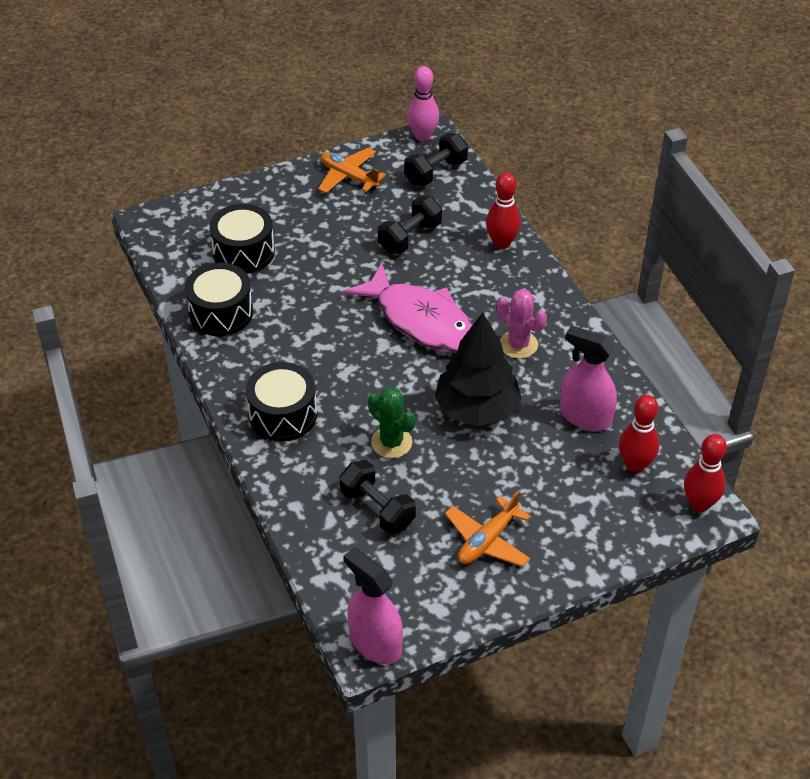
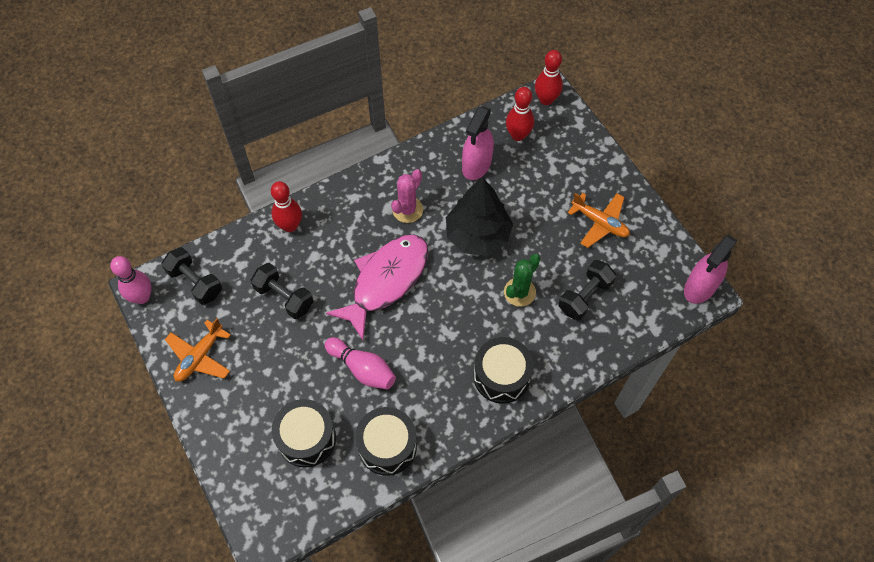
camera: 95 degrees left, 15 degrees up
(313, 296) = (362, 369): none -> pink bowling pin

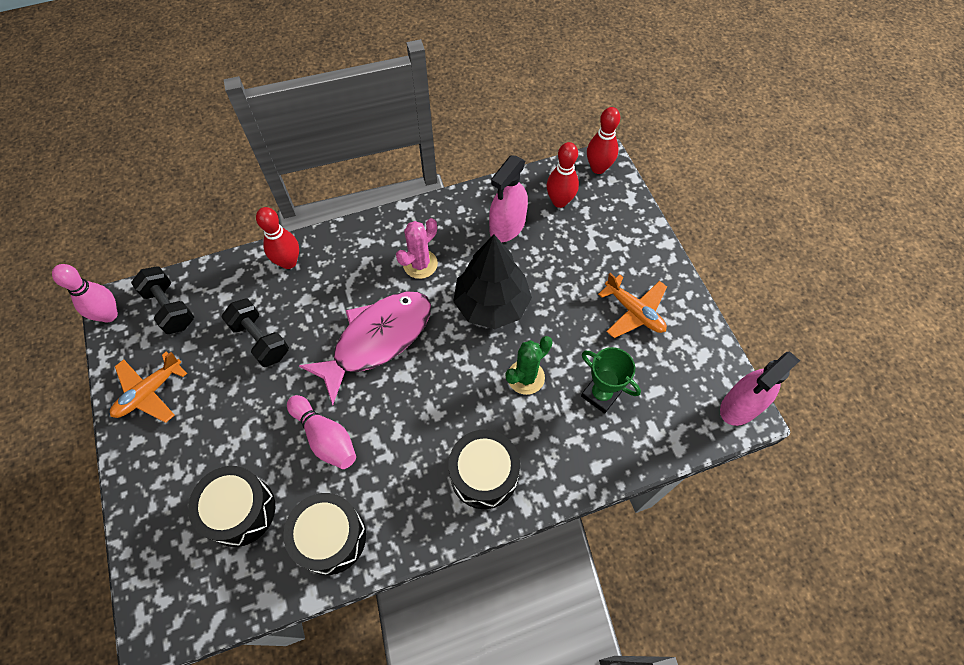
camera: 10 degrees right, 0 degrees up
(584, 296) = (600, 394): black dumbbell -> green trophy

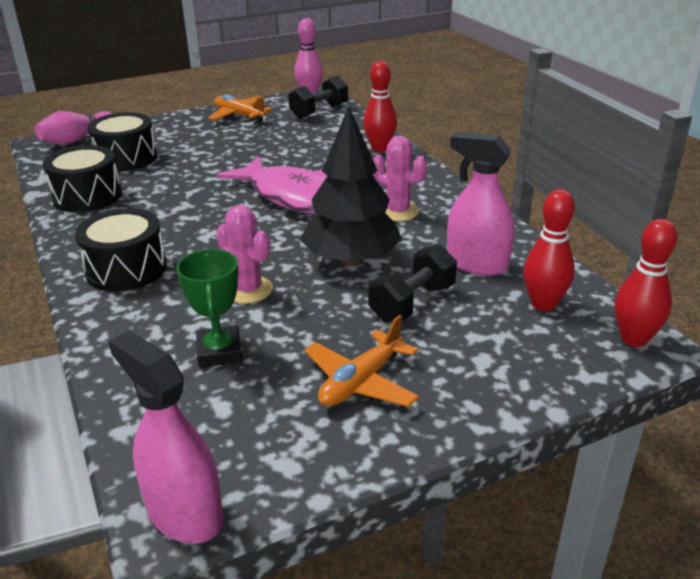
camera: 85 degrees right, 30 degrees down
(260, 340) = (290, 147): black dumbbell -> black dumbbell (412, 303)
(325, 437) = (187, 184): pink bowling pin -> pink bowling pin (77, 139)
(525, 377) = (248, 290): green cactus -> pink cactus
(600, 394) = (219, 351): green trophy -> green trophy turned 45 degrees counterclockwise

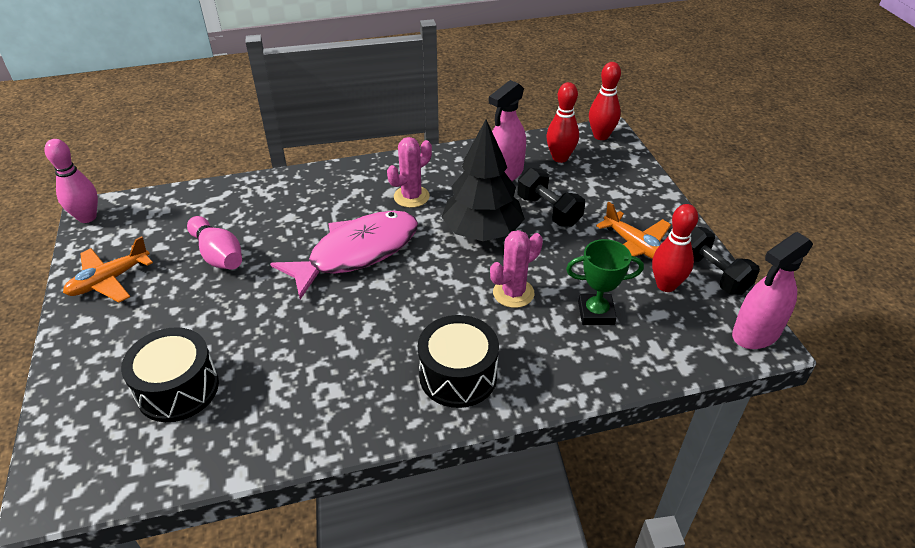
camera: 80 degrees left, 10 degrees up
(77, 139) = (69, 450): pink bowling pin -> pink bowling pin (218, 255)
(87, 196) = (274, 421): black drum -> none
(319, 111) = (150, 215): black dumbbell -> black dumbbell (712, 274)
(379, 148) = (278, 188): red bowling pin -> red bowling pin (666, 285)

